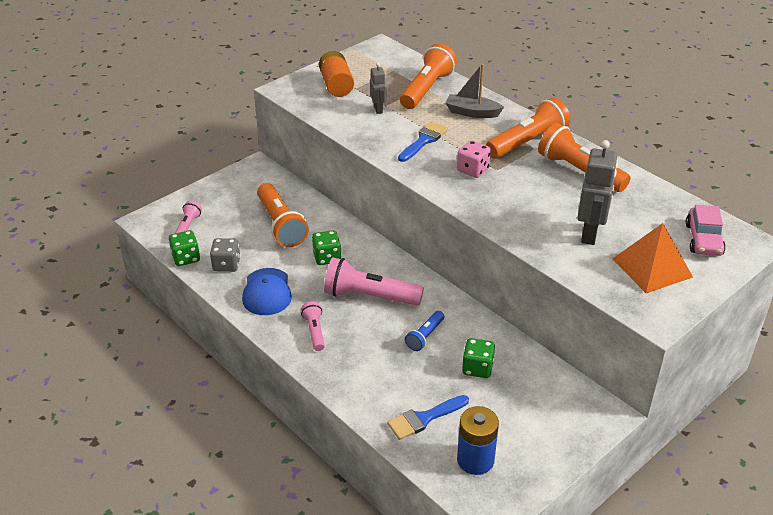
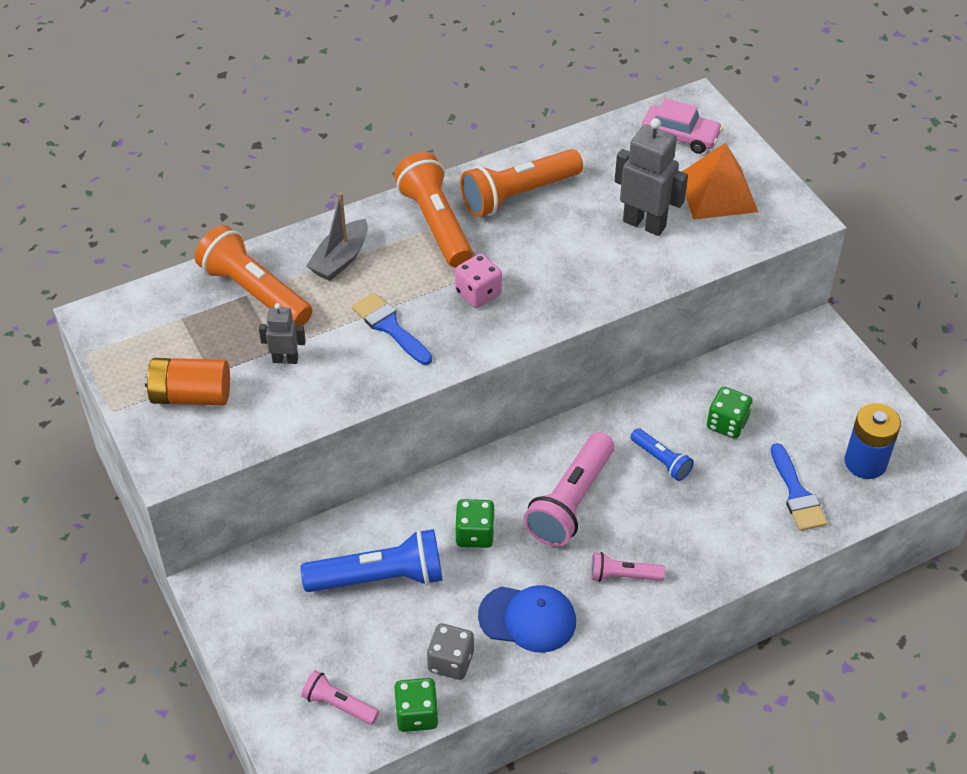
camera: 75 degrees left, 10 degrees up
(280, 225) = (380, 578): orange flashlight -> blue flashlight

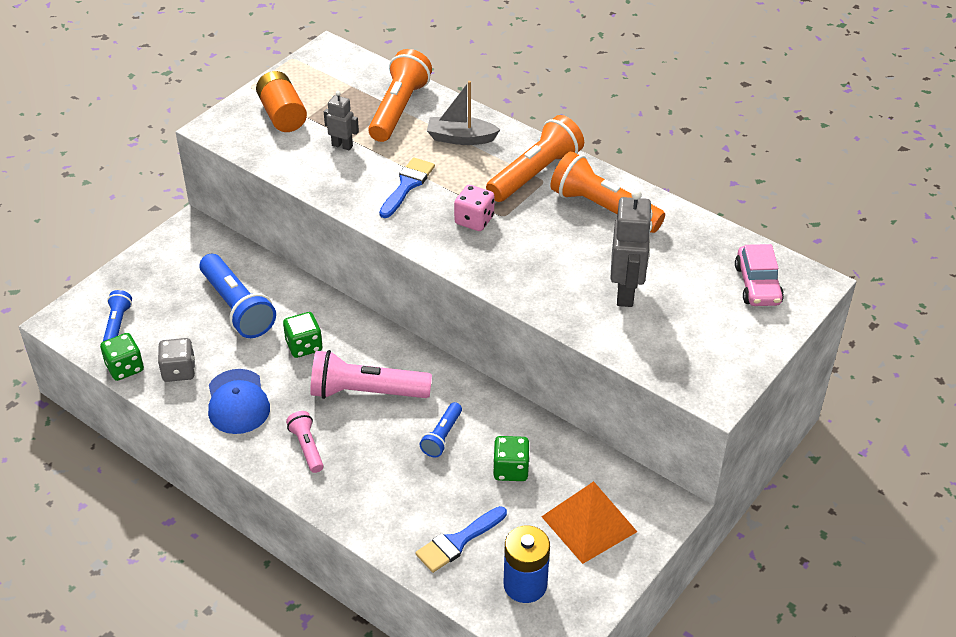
camera: 65 degrees right, 5 degrees down
(285, 359) = (342, 145): grey robot -> grey robot turned 45 degrees counterclockwise
(339, 704) = (117, 324): pink flashlight -> blue flashlight
(717, 193) = (702, 329): orange pyramid -> orange pyramid (589, 524)

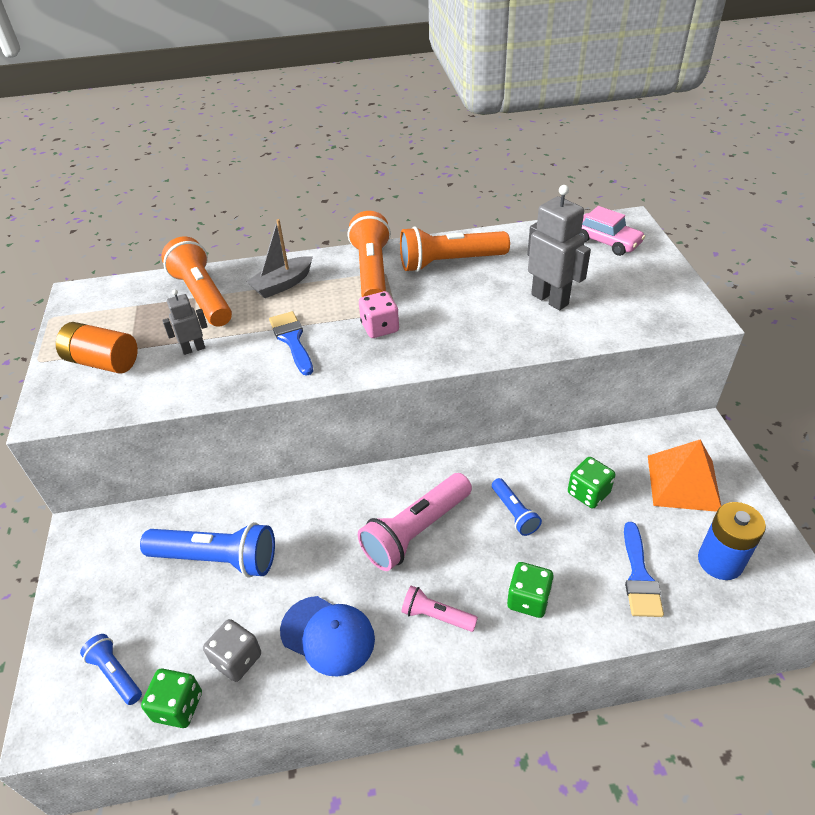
camera: 45 degrees left, 0 degrees up
(304, 346) = (318, 540): green dice -> green dice (528, 599)

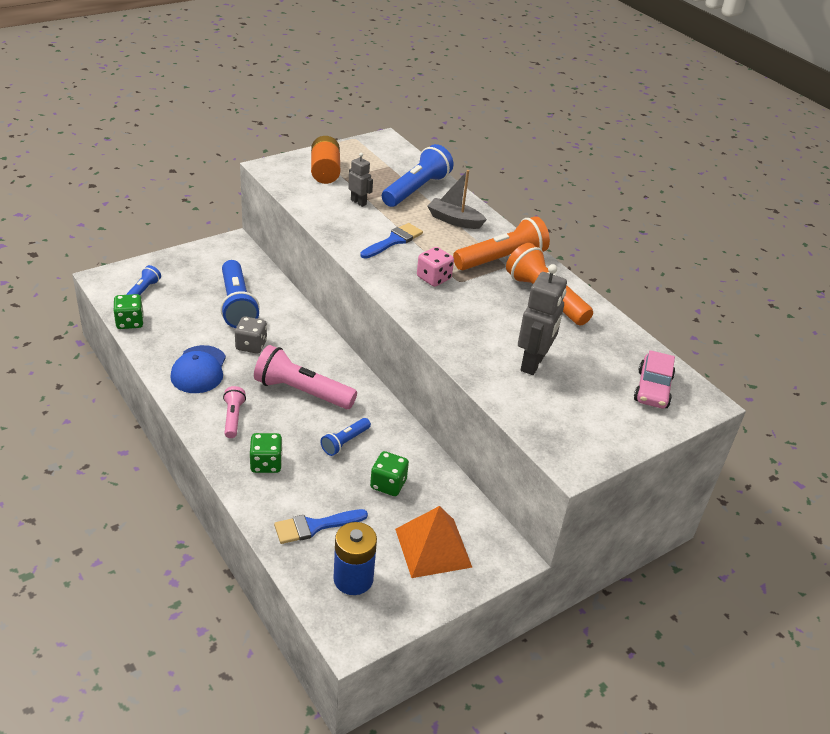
camera: 60 degrees right, 5 degrees down
(203, 296) = (416, 189): orange flashlight -> blue flashlight
(237, 659) = (168, 335): grey dice -> grey dice (251, 345)

